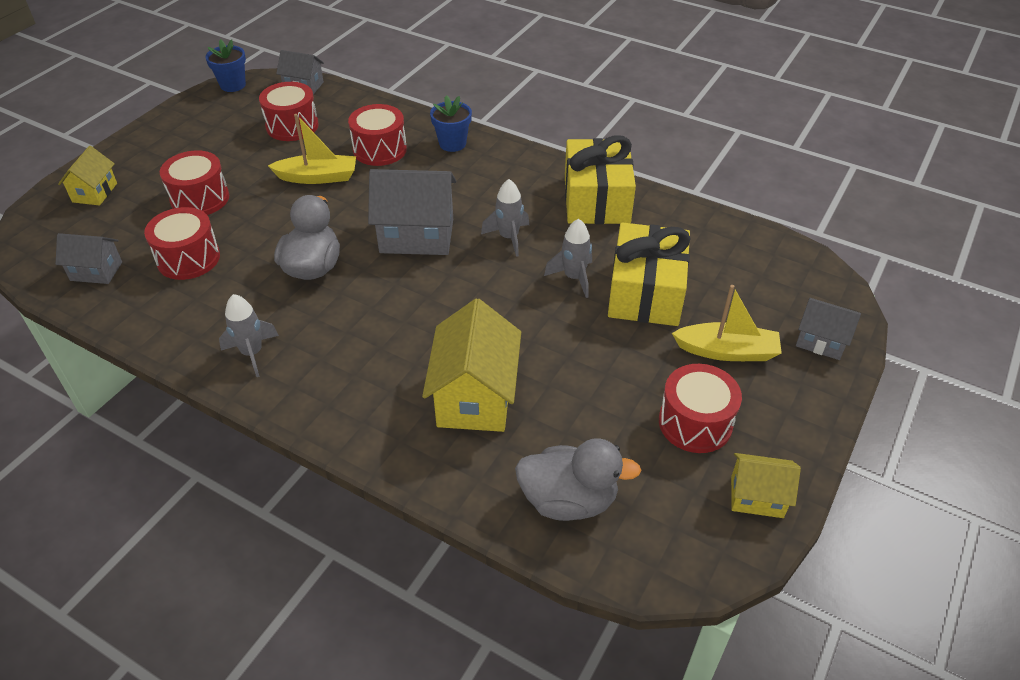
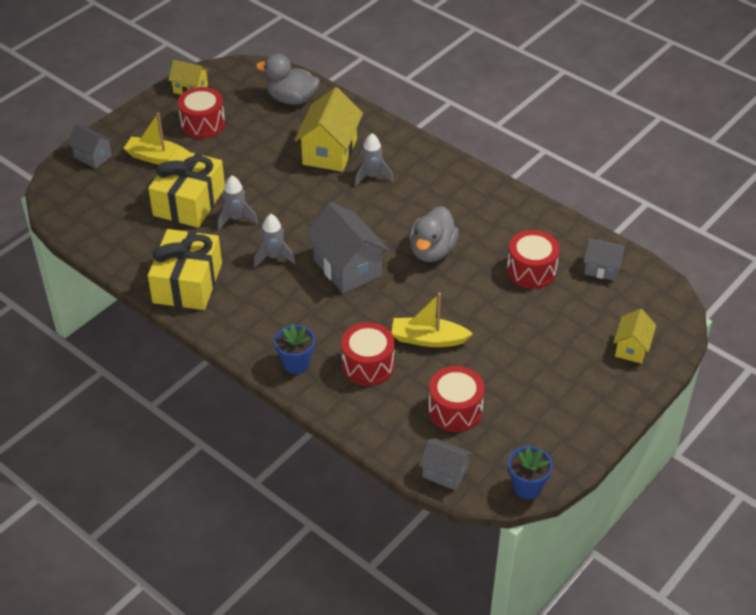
camera: 170 degrees left, 0 degrees up
(200, 199) = (533, 328): red drum -> none
(252, 353) = (472, 194): grey rocket -> grey rocket (372, 176)
(417, 236) = (347, 268): grey house -> grey house turned 45 degrees clockwise

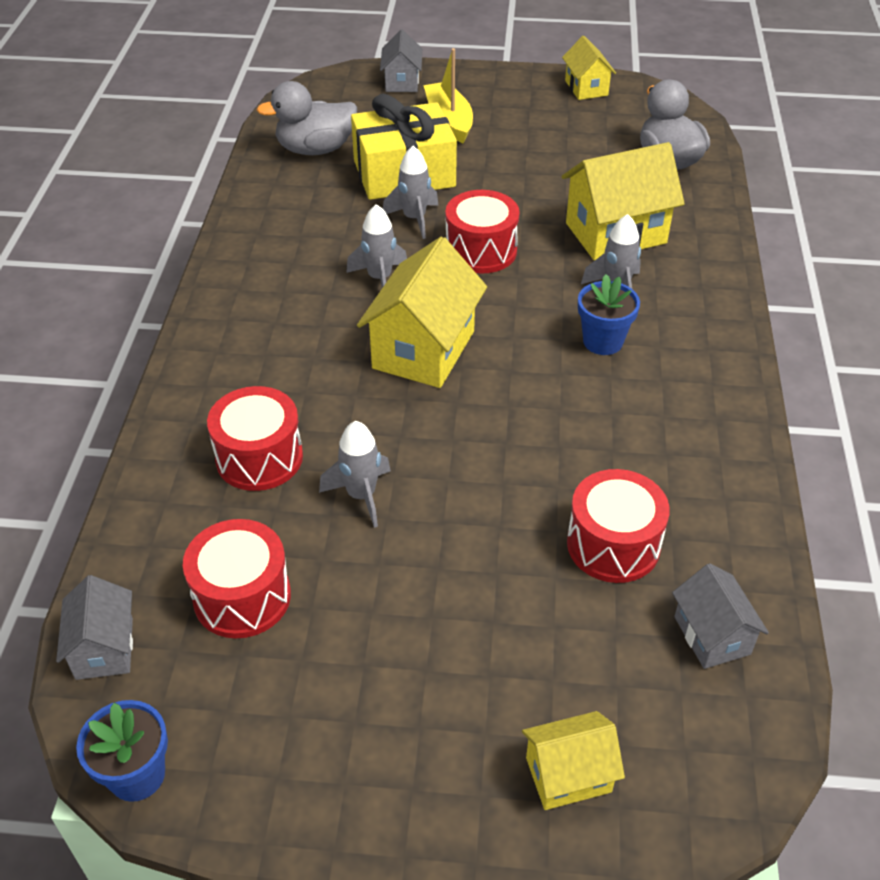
camera: 55 degrees right, 0 degrees up
(187, 283) = (270, 235): yellow gift -> none
(203, 124) = (541, 122): red drum -> red drum (481, 250)
(296, 363) = (208, 388): blue flower pot -> blue flower pot (603, 341)
(347, 268) = (423, 349): grey house -> yellow house
(428, 339) = (361, 495): yellow boat -> grey rocket
(432, 251) = (539, 414): grey duck -> grey duck (315, 149)

